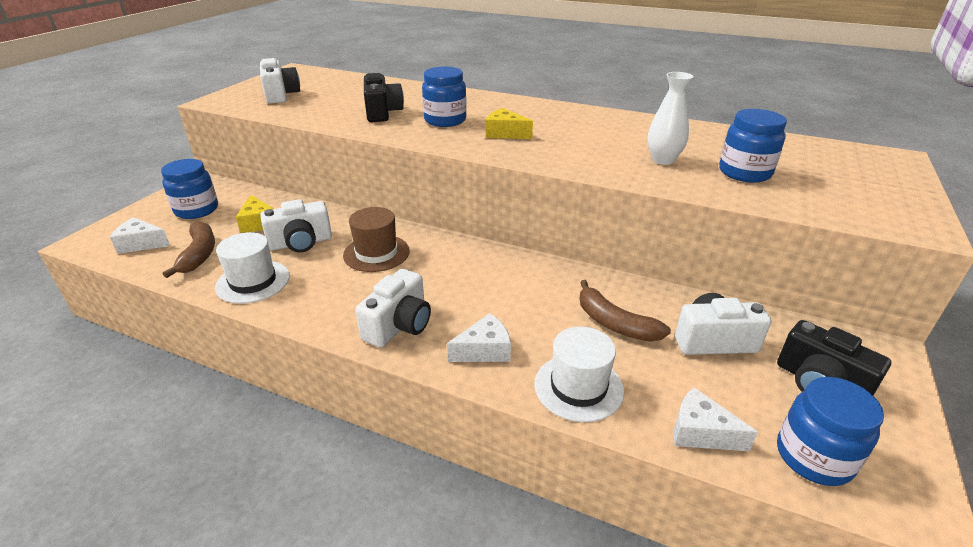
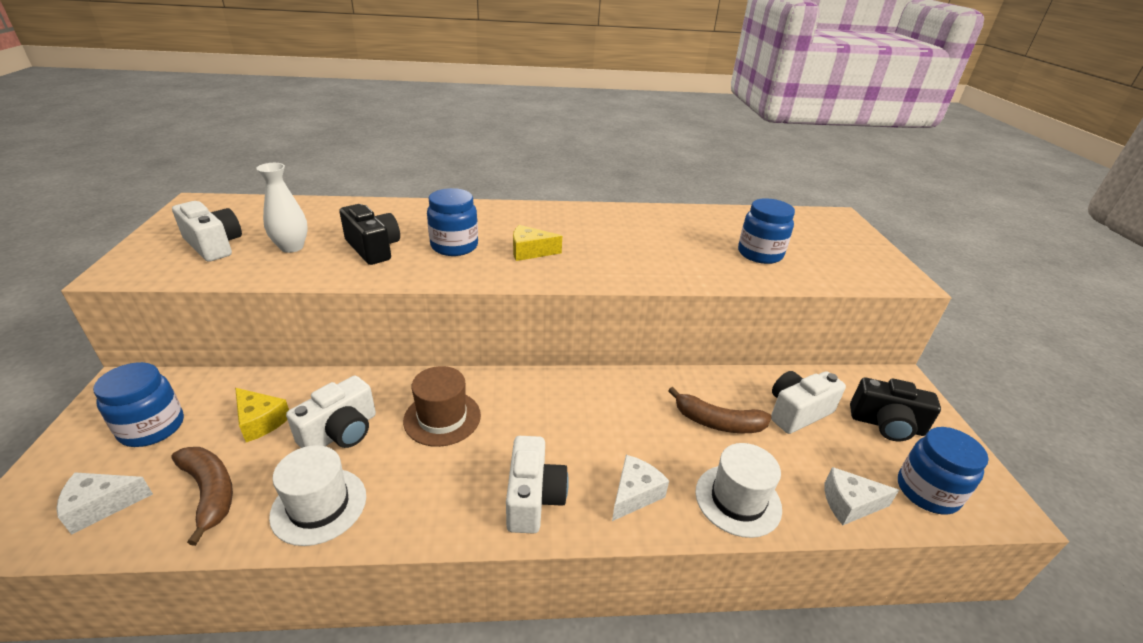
camera: 30 degrees left, 0 degrees up
(663, 160) = (691, 254): white vase -> white vase (292, 247)

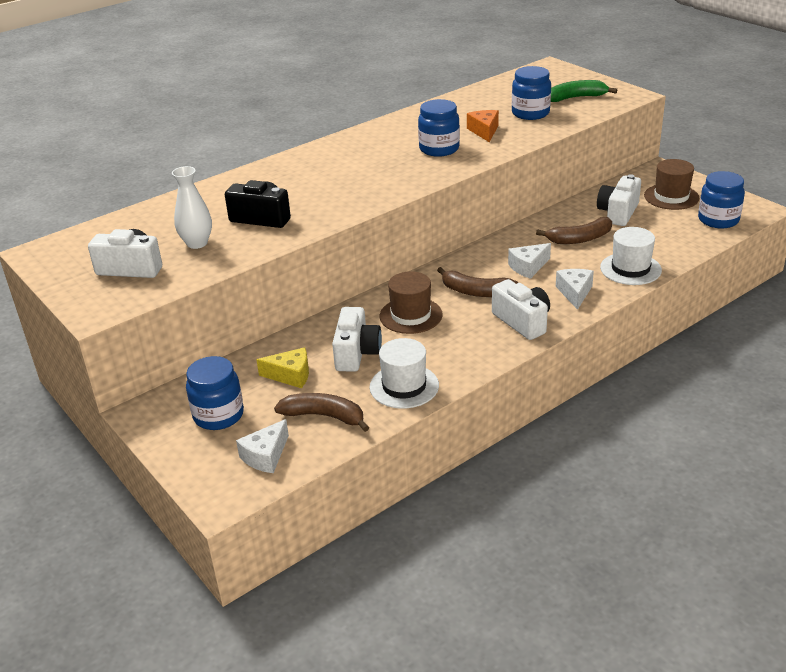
camera: 30 degrees left, 0 degrees up
(454, 246) = (319, 192): blue jar -> blue jar (439, 149)
(530, 251) = (379, 173): yellow cheese -> none
(535, 427) = (476, 292): none -> brown banana
(687, 253) = (484, 131): none -> orange cheese
(831, 257) = (576, 98): none -> green banana
(849, 504) = (686, 243): white cheese -> white cheese (528, 267)
(886, 424) = (671, 197): black camera -> brown hat

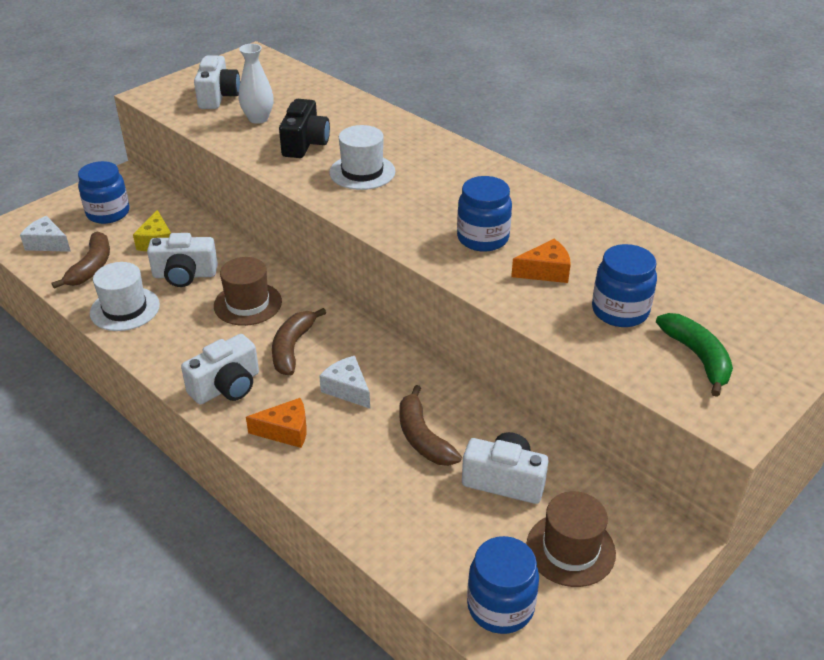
camera: 80 degrees right, 5 degrees up
(574, 293) = (285, 431): white cheese -> orange cheese
(630, 269) = (344, 488): white hat -> white hat (362, 172)

